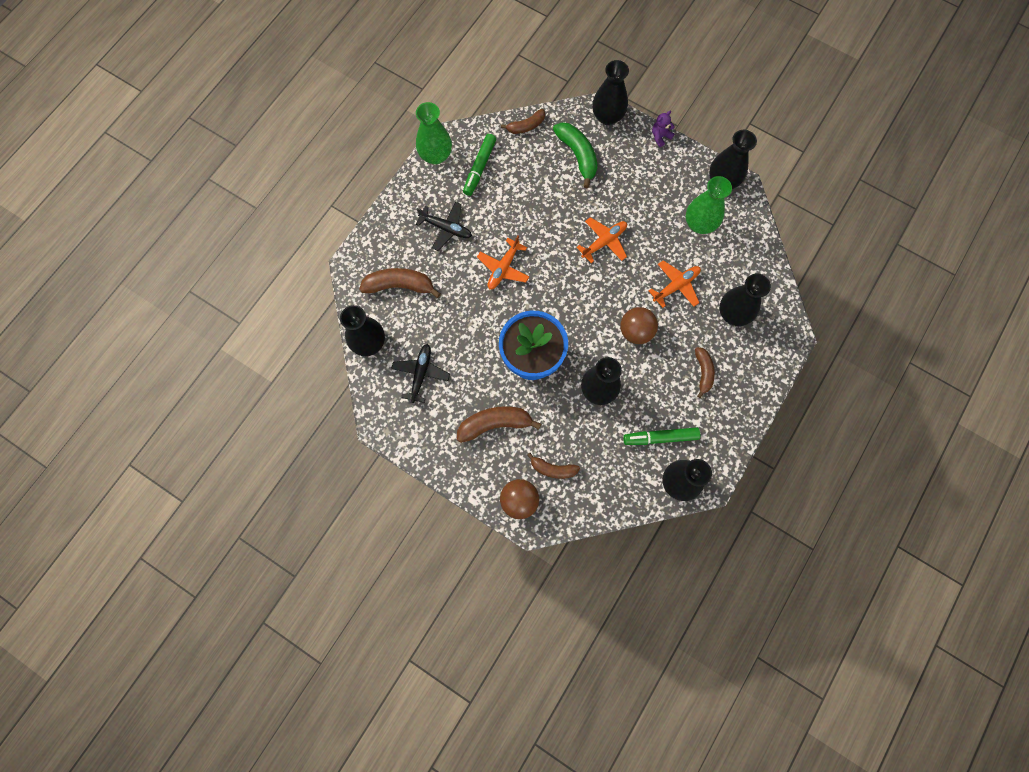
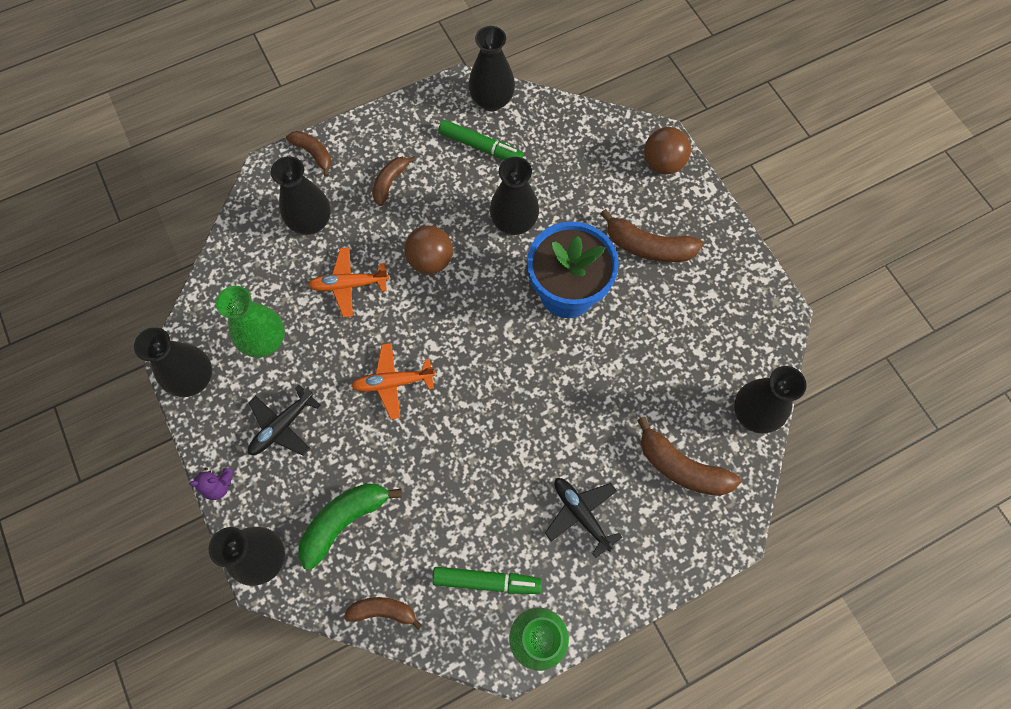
camera: 150 degrees left, 5 degrees down
(421, 374) = (706, 343): black plane -> black plane (282, 426)
(479, 168) = (487, 581): green marker -> green marker turned 45 degrees clockwise
(503, 268) = (537, 418): orange plane -> none
(553, 469) = (611, 174): brown banana -> brown banana (313, 154)
(577, 156) = (344, 521): green banana -> green banana turned 45 degrees clockwise

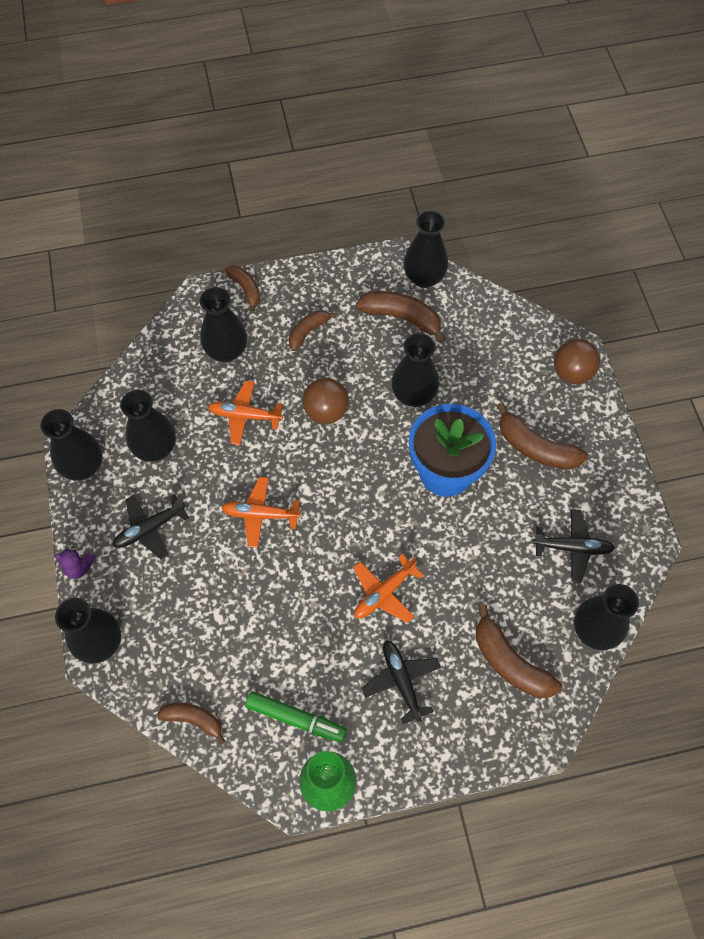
camera: 15 degrees right, 5 degrees down
(265, 341) = (155, 448): green vase -> black vase
(344, 521) = (181, 629): green banana -> none
(480, 146) = (401, 317): green marker -> brown banana
(539, 430) = (384, 593): none -> orange plane
(711, 337) = (572, 548): none -> black plane

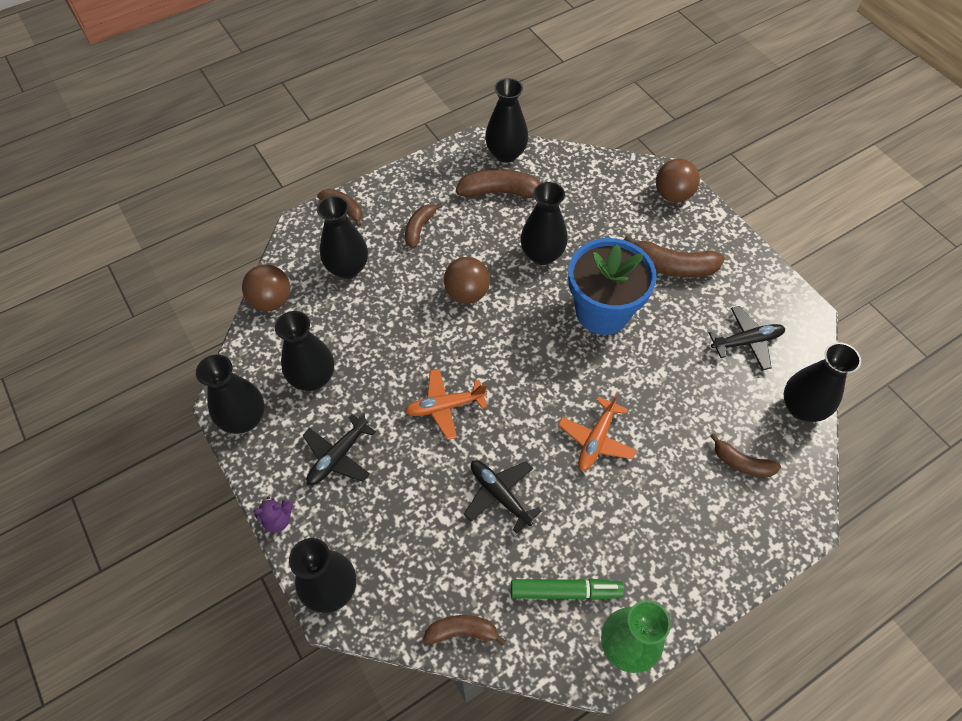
camera: 20 degrees left, 5 degrees down
(147, 362) = (271, 300): none -> brown ball
(245, 416) = (390, 320): orange plane -> none
(401, 680) = (650, 516): black plane -> black plane (499, 495)
(509, 662) = (741, 463): brown banana -> brown banana, size x0.63

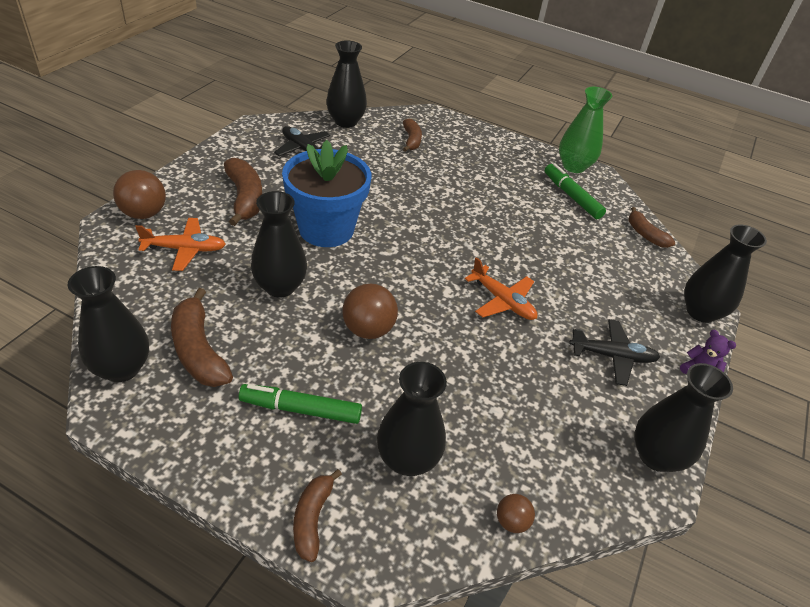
camera: 125 degrees left, 15 degrees down
(271, 300) = (511, 521): brown ball -> brown ball, size x0.55
(313, 378) = (563, 417): black vase -> none
(419, 228) = (301, 409): brown banana -> green marker
(499, 495) = (542, 244): black plane -> none
(596, 440) = (453, 206): orange plane -> orange plane (185, 249)

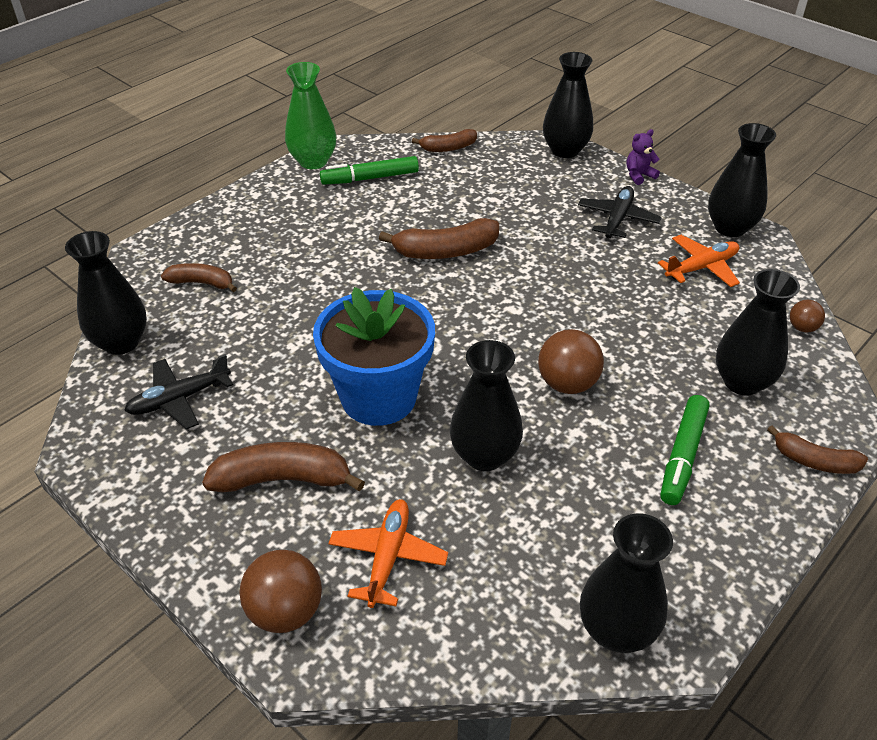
camera: 70 degrees left, 0 degrees up
(199, 350) = (589, 546): brown banana -> brown banana (445, 251)
(502, 301) = (535, 271): orange plane -> orange plane (701, 268)

